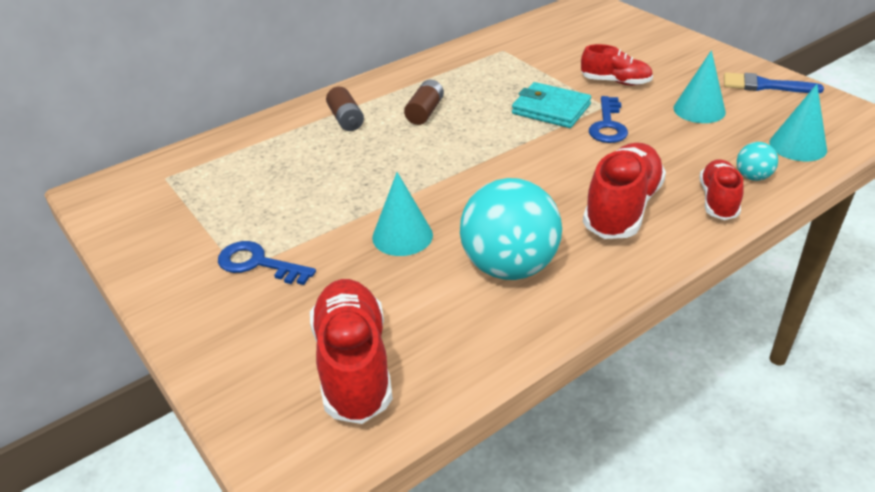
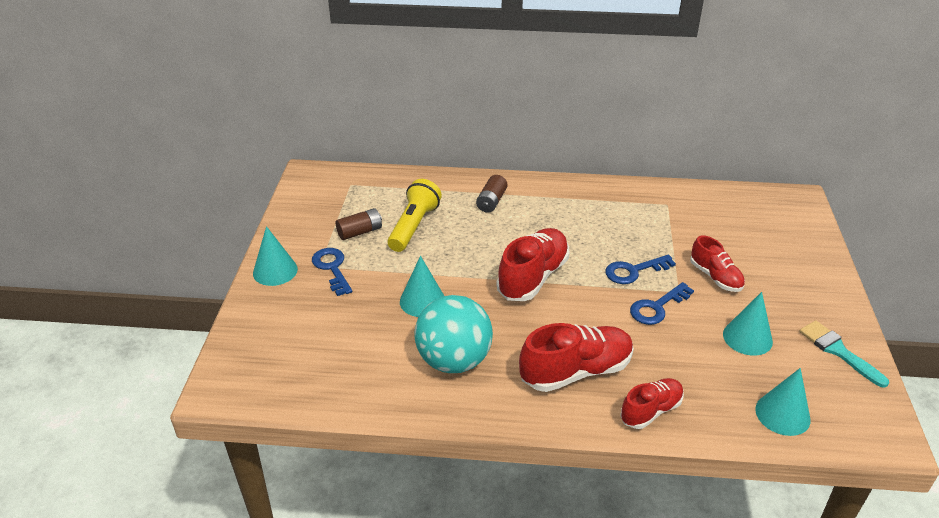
camera: 40 degrees right, 0 degrees up
(188, 306) = (275, 271): none -> turquoise cone
(296, 178) = (414, 226): none -> yellow flashlight
(353, 365) = (305, 358): red shoe -> red shoe (533, 277)
(425, 112) = (546, 224): brown battery -> brown battery (360, 232)
(551, 109) = (634, 271): turquoise wallet -> blue key
(753, 177) = (705, 412): turquoise ball -> none
(764, 85) = (838, 351): blue brush -> turquoise brush

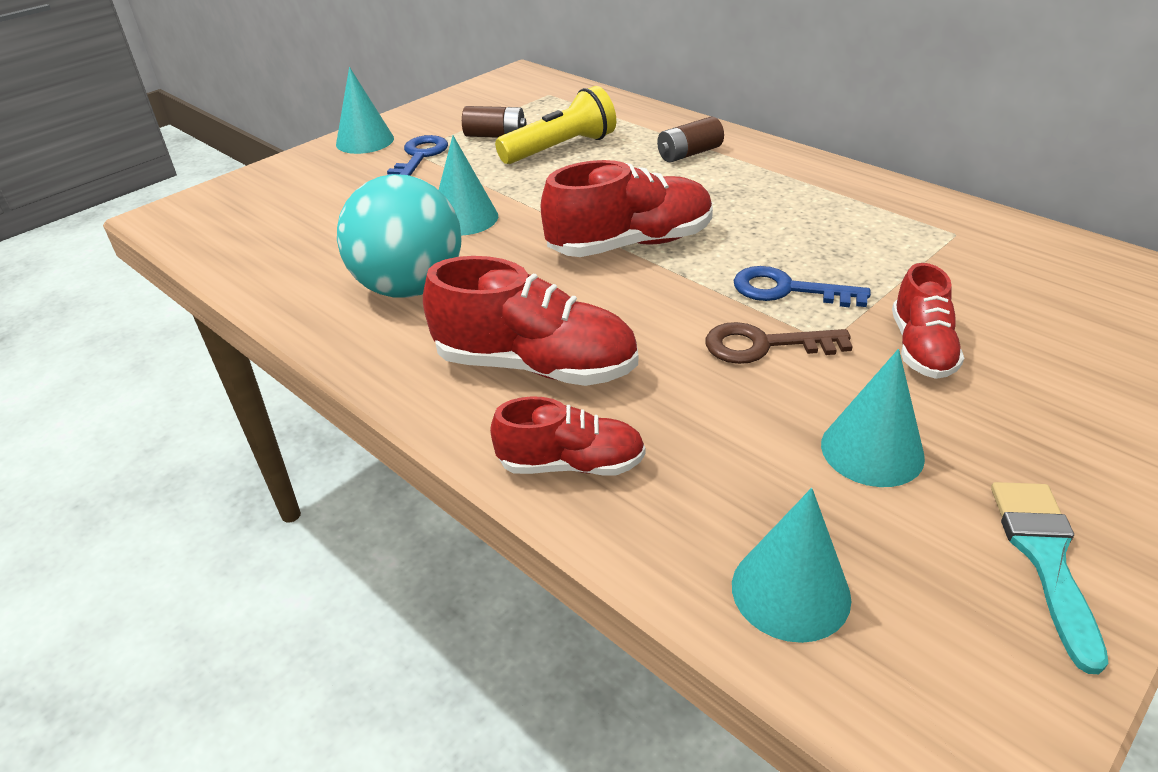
camera: 40 degrees right, 0 degrees up
(657, 307) = (764, 345): blue key -> brown key

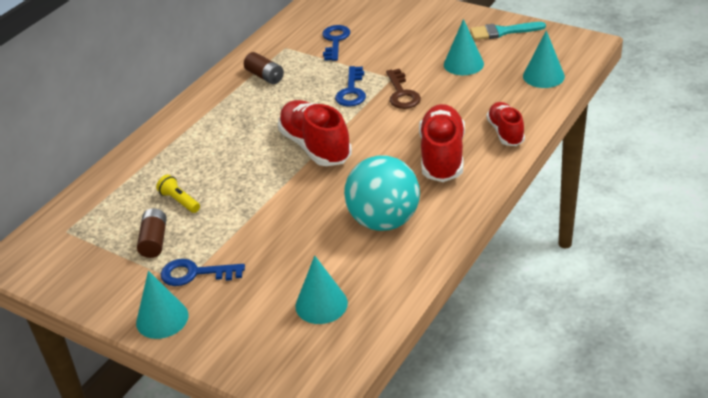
camera: 100 degrees left, 0 degrees up
(464, 218) = (293, 221): turquoise cone -> turquoise cone (321, 304)
(561, 148) = (179, 201): yellow flashlight -> yellow flashlight, size x0.55
(689, 154) = (189, 141): brown battery -> brown battery (265, 76)
(921, 348) = (390, 55): red shoe -> none
(982, 286) = (335, 41): none -> blue key

